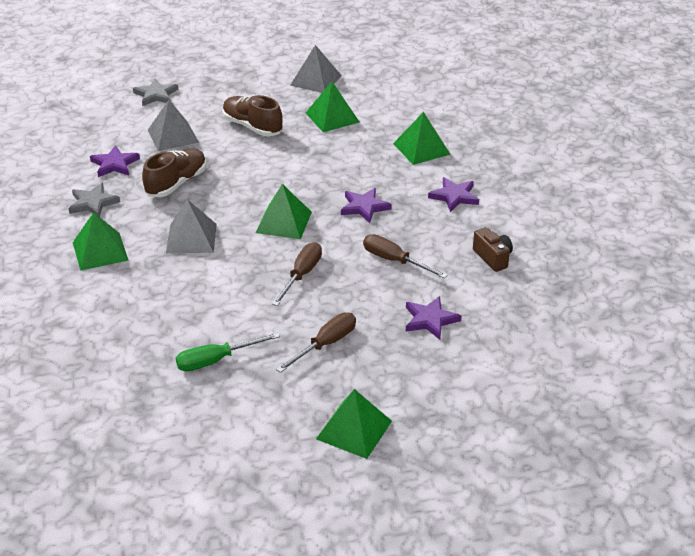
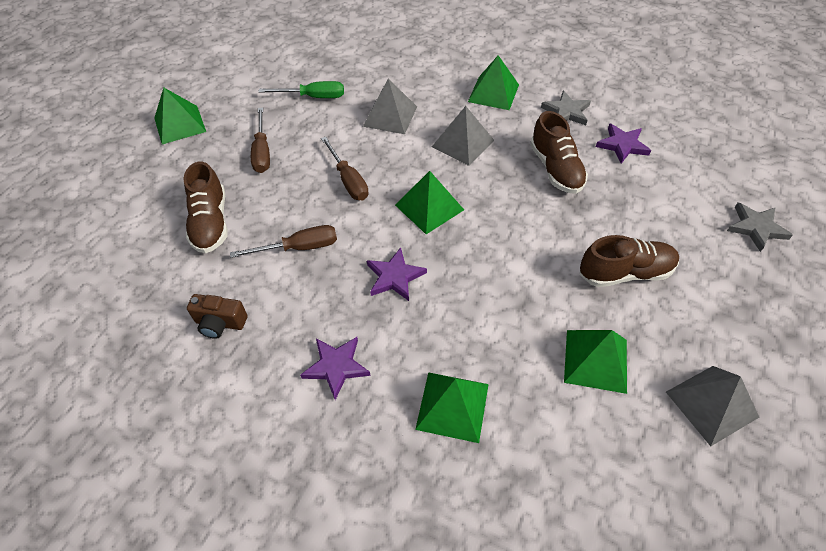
camera: 130 degrees right, 15 degrees up
(173, 136) = (649, 203): grey pyramid -> grey pyramid (390, 116)
(216, 360) = (313, 97): green screwdriver -> green screwdriver turned 75 degrees clockwise
(430, 320) = (211, 223): purple star -> brown shoe

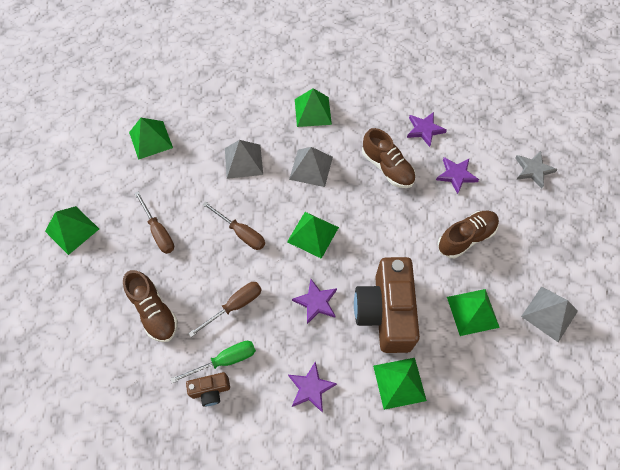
camera: 25 degrees left, 10 degrees up
(305, 72) = (151, 140): none -> green pyramid
(313, 97) = (171, 163): green screwdriver -> green screwdriver (225, 360)
(475, 318) = (385, 312): none -> brown camera
(566, 112) = (374, 112): grey star -> none
(643, 202) = (456, 175): none -> purple star

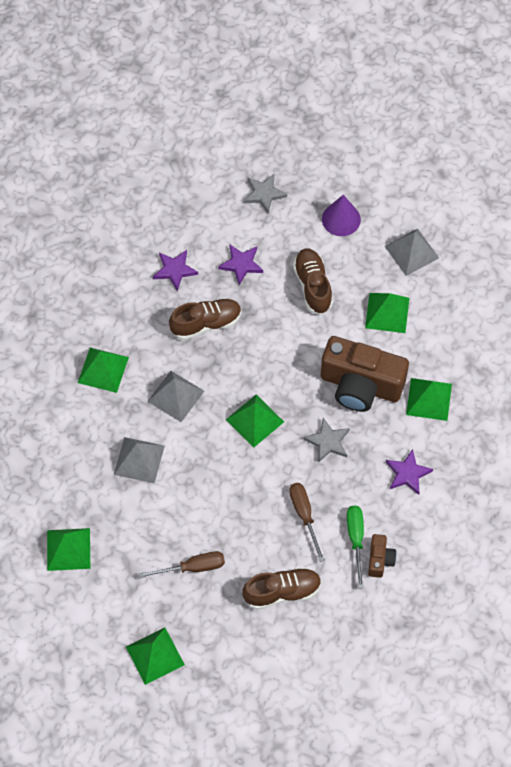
camera: 70 degrees left, 0 degrees up
(241, 233) = (226, 487): brown screwdriver -> none
(316, 302) = (328, 441): purple star -> grey star
(546, 239) = (341, 219): none -> purple cone

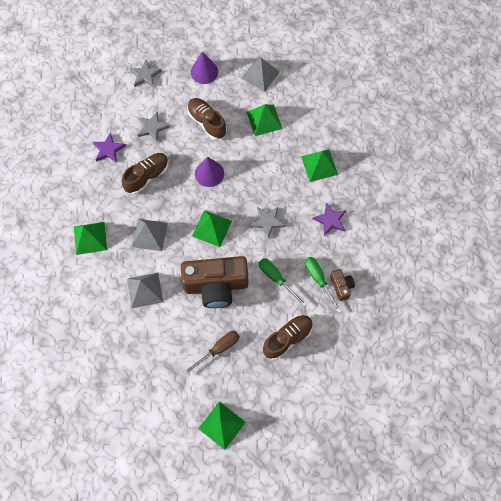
camera: 25 degrees left, 5 degrees up
(68, 549) = (124, 376): green pyramid -> none
(241, 264) = (152, 127): purple star -> grey star
(284, 351) = (209, 173): none -> purple cone
(304, 515) = (276, 279): brown screwdriver -> green screwdriver
(360, 385) = (270, 175): brown camera -> brown camera (216, 286)

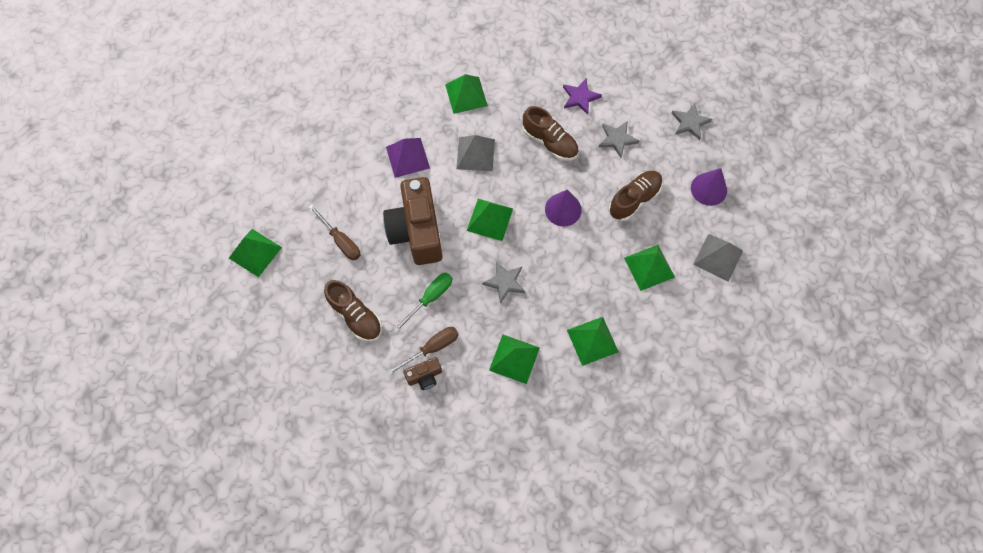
camera: 85 degrees right, 0 degrees up
(145, 290) = (407, 157): grey pyramid -> purple pyramid
(319, 280) = (432, 348): green screwdriver -> brown screwdriver
(330, 220) = (514, 358): purple star -> green pyramid

